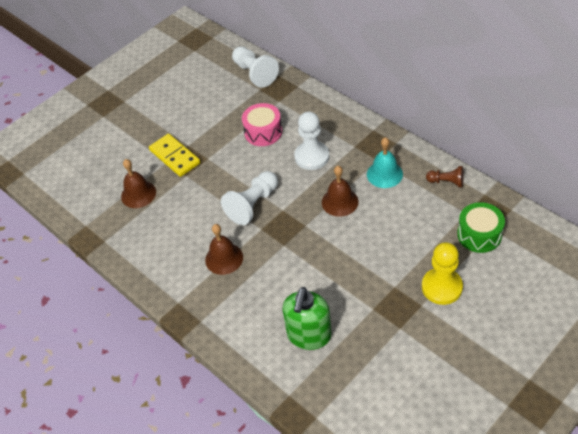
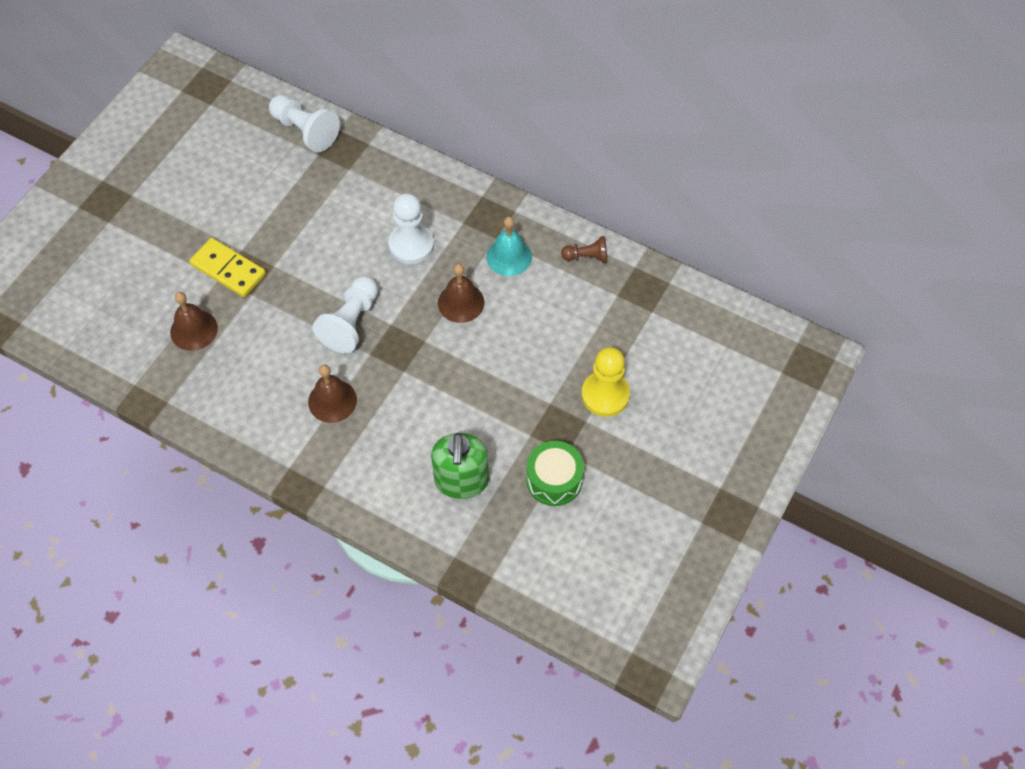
camera: 20 degrees left, 10 degrees up
(263, 132) = (339, 218): pink drum -> none
(479, 235) = (637, 321): green drum -> green drum (554, 480)

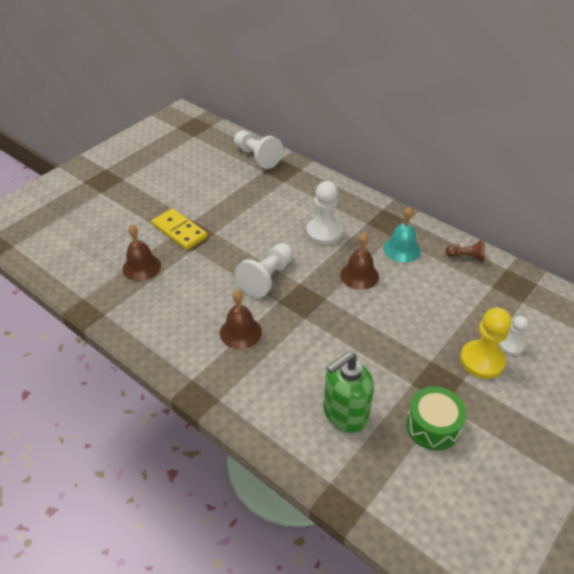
camera: 10 degrees right, 15 degrees down
(461, 481) = (345, 414): green soap dispenser -> green soap dispenser turned 45 degrees clockwise
(637, 370) = (510, 345): none -> white pawn

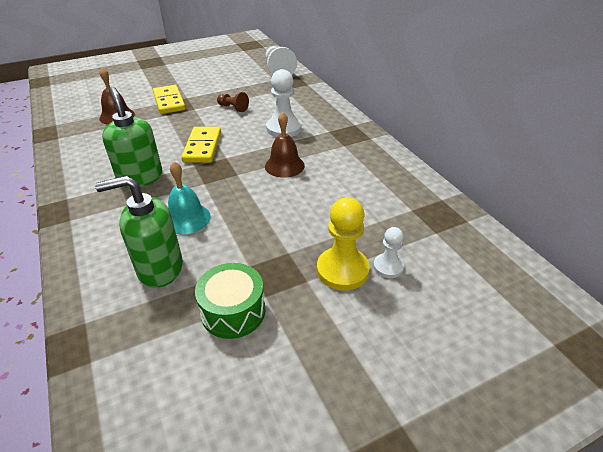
camera: 25 degrees right, 5 degrees down
(240, 332) = (140, 177): brown bell -> green soap dispenser
(267, 278) = (202, 147): white pawn -> yellow domino
(401, 249) = (344, 157): turquoise bell -> turquoise bell (187, 218)
(466, 257) = (405, 179): brown pawn -> brown pawn (233, 108)

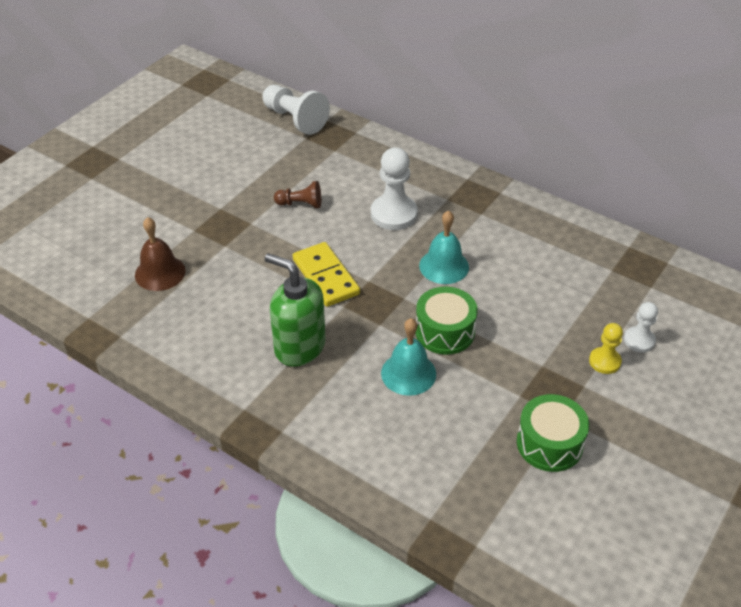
camera: 30 degrees left, 5 degrees up
(159, 268) = (440, 437): green soap dispenser -> none
(169, 101) = (204, 223): yellow domino -> none
(241, 203) = (445, 331): none -> green drum
(284, 165) = (444, 266): brown bell -> turquoise bell
(342, 270) = (604, 361): yellow pawn -> yellow pawn, size x0.58

